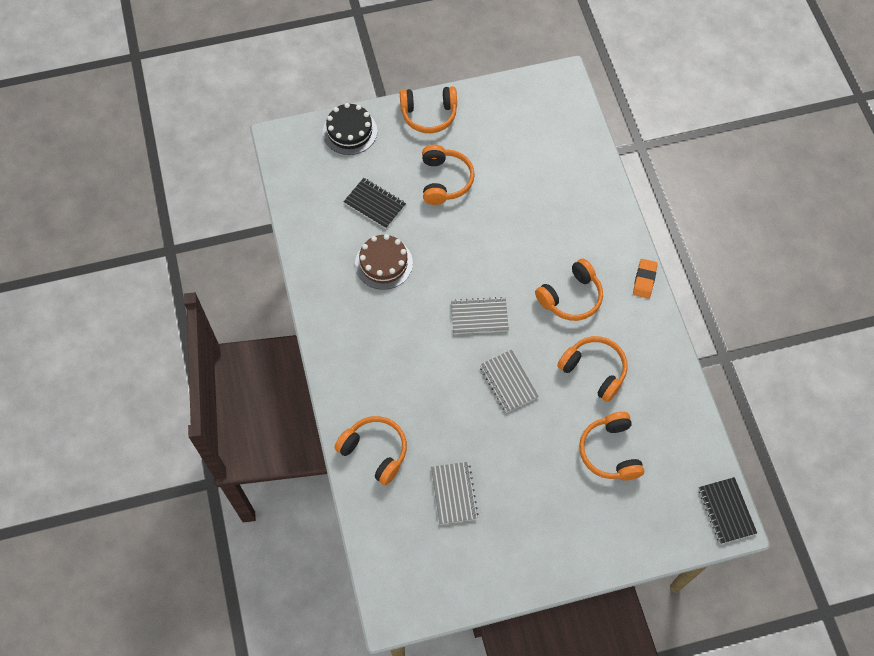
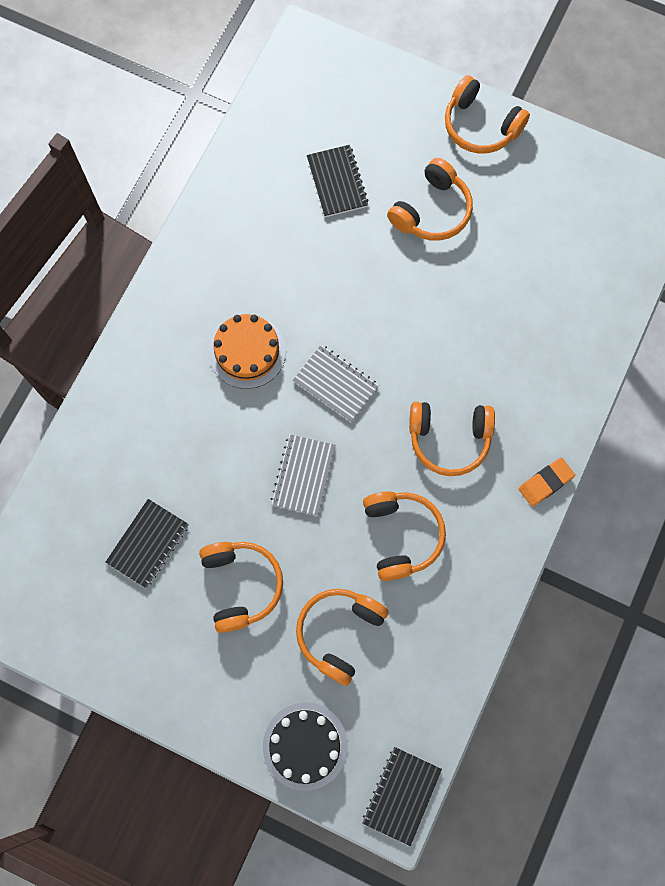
camera: 40 degrees right, 10 degrees up
(350, 131) = (381, 84): black cake -> black cake (305, 746)
(375, 451) = (111, 439): orange headphones -> orange headphones (241, 585)
(383, 263) = (290, 252): brown cake -> none
(410, 338) = (247, 351): none -> orange cake
(454, 493) = (148, 544): grey notebook -> black notebook

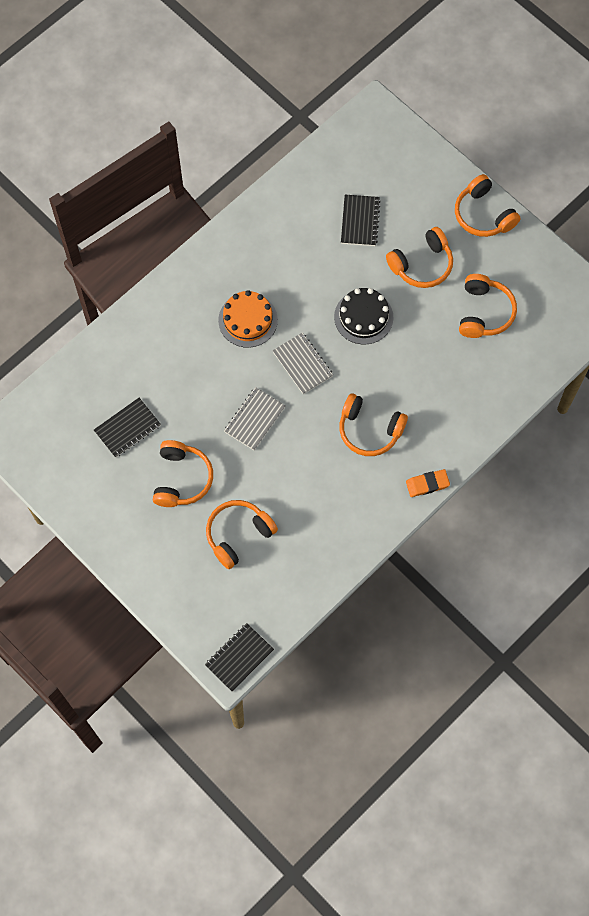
camera: 20 degrees right, 5 degrees down
(305, 746) = (185, 601): black cake -> black cake (363, 317)
(401, 535) = (308, 484): orange headphones -> orange headphones (484, 312)

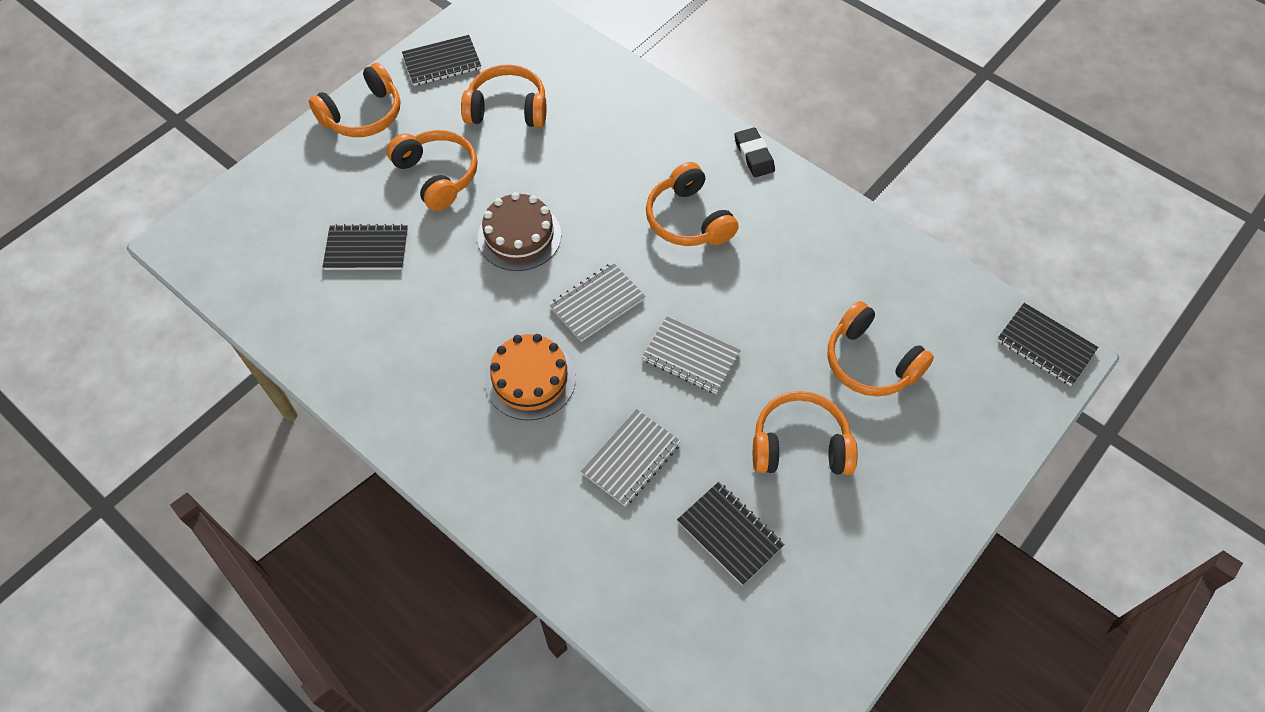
camera: 95 degrees left, 10 degrees down
(184, 376) = (631, 458): none -> grey notebook
(363, 317) = (519, 236): black cake -> brown cake
(369, 430) = (688, 219): orange headphones -> orange headphones turned 135 degrees clockwise
(427, 484) = (754, 155): orange eraser -> black eraser
(534, 267) = (442, 62): none -> black notebook

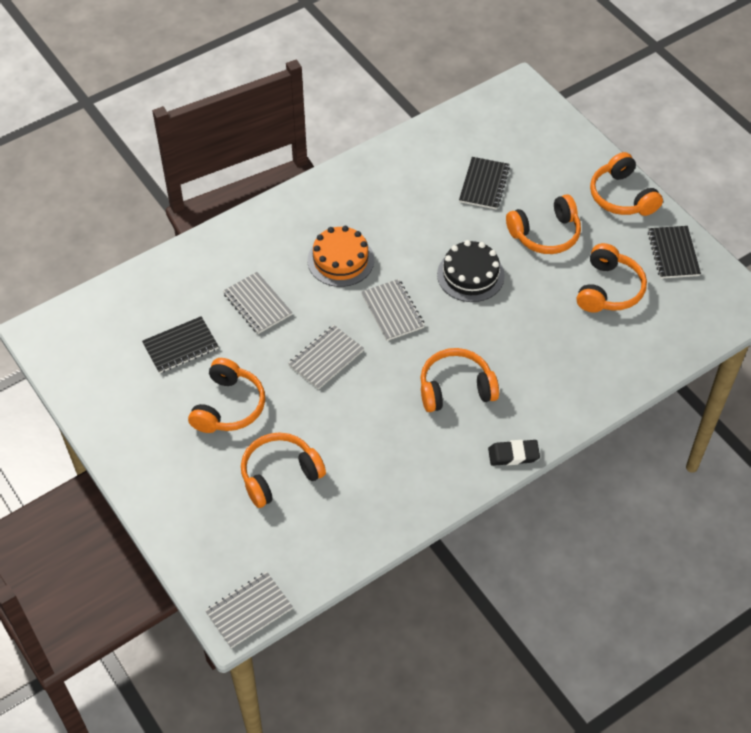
camera: 105 degrees right, 5 degrees down
(519, 236) = (470, 275): brown cake -> black cake
(1045, 346) = (249, 610): black notebook -> grey notebook

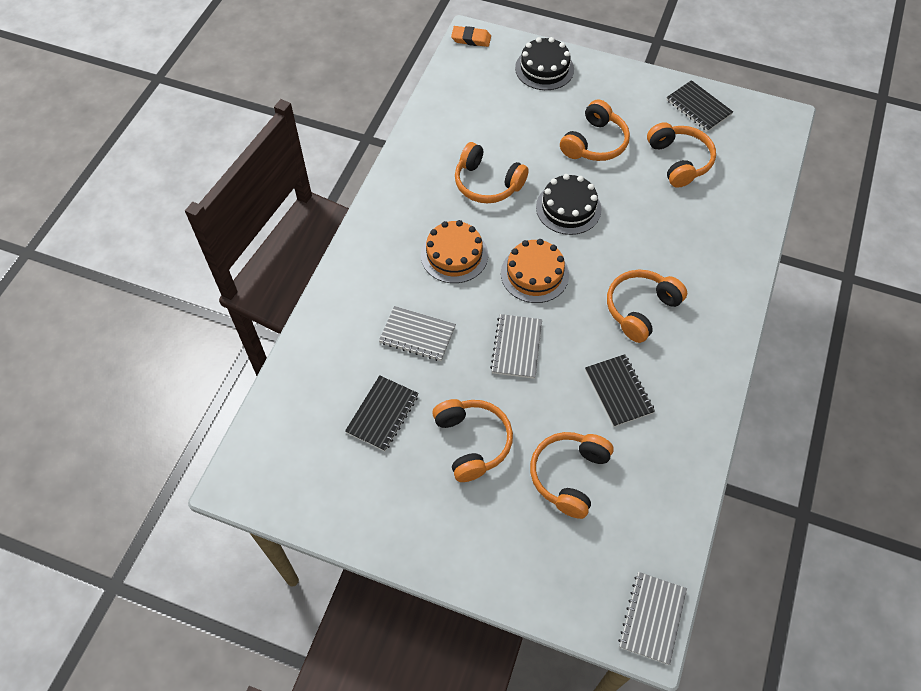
camera: 35 degrees left, 5 degrees up
(392, 311) = (534, 274): grey notebook -> orange cake
(484, 184) = (513, 128): black notebook -> black notebook (619, 391)
(513, 455) = (731, 337): black eraser -> none
(517, 89) = (471, 39): none -> orange eraser
(560, 147) = (544, 68): none -> black cake
(622, 196) = (623, 83): orange headphones -> orange headphones (487, 183)

